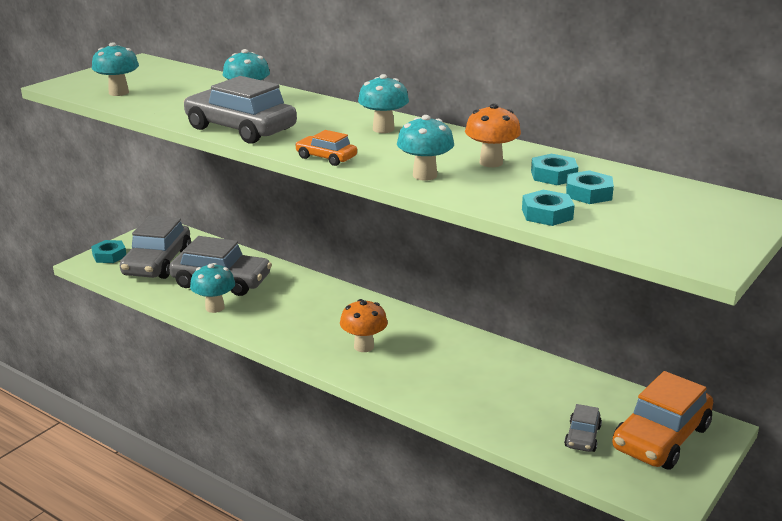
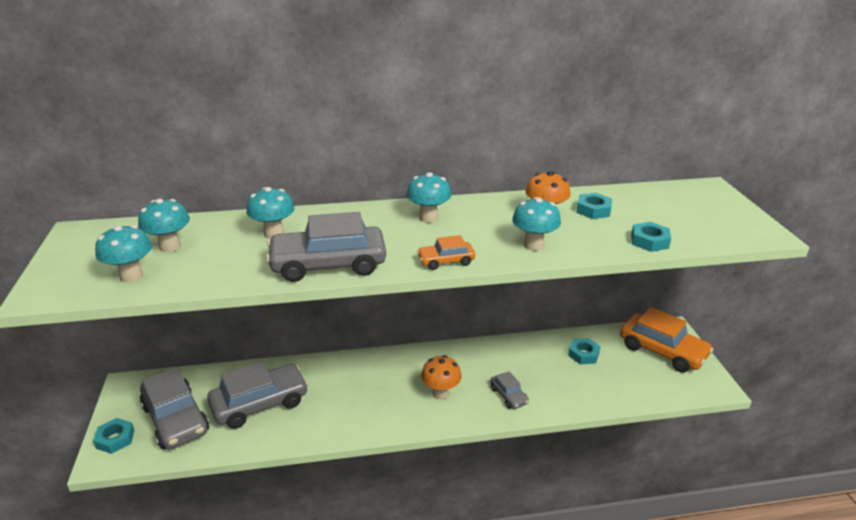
camera: 45 degrees left, 5 degrees up
(215, 308) = (290, 430): turquoise mushroom -> turquoise mushroom (170, 246)
(582, 437) = (634, 375): grey car -> grey car (508, 395)
(588, 193) = (634, 215): turquoise nut -> turquoise nut (583, 354)
(661, 438) = (662, 351): orange car -> orange car turned 45 degrees counterclockwise

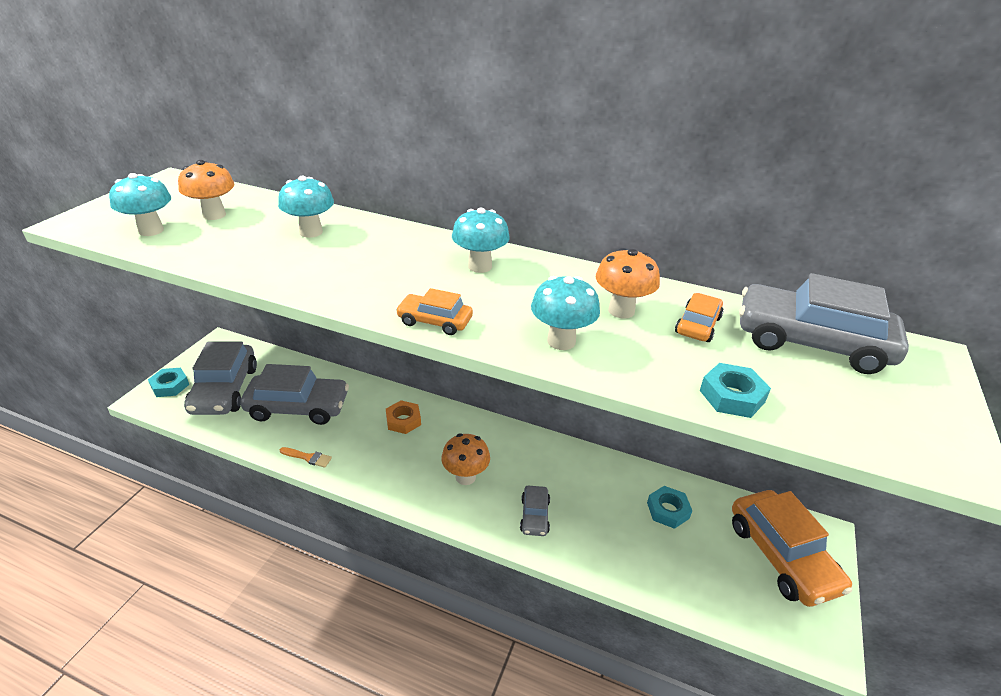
camera: 30 degrees right, 5 degrees up
(170, 246) = (214, 215): turquoise mushroom -> orange mushroom
(308, 435) = (308, 457): none -> orange brush
(328, 264) = (316, 280): grey car -> grey car (811, 342)
(358, 376) = (403, 420): none -> orange nut
(593, 210) = (697, 325): turquoise nut -> orange car

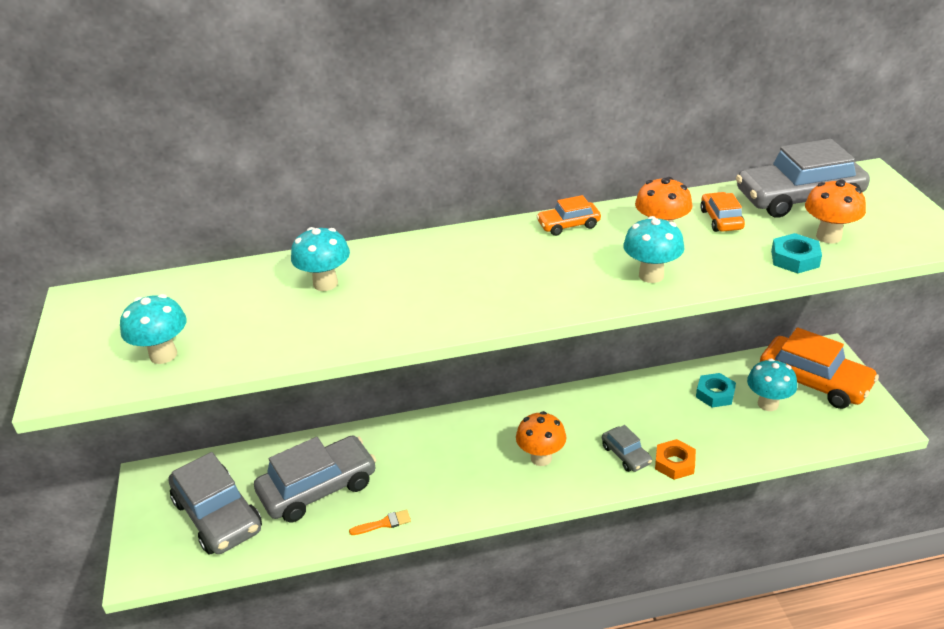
camera: 30 degrees left, 0 degrees up
(170, 386) = (149, 546): turquoise nut -> none
(214, 215) = (200, 311): orange mushroom -> orange mushroom (828, 236)
(403, 420) = (435, 444): orange nut -> orange nut (674, 463)
(435, 321) = (545, 306): orange car -> orange car (568, 225)
(480, 266) = (515, 246): turquoise mushroom -> turquoise mushroom (768, 404)

